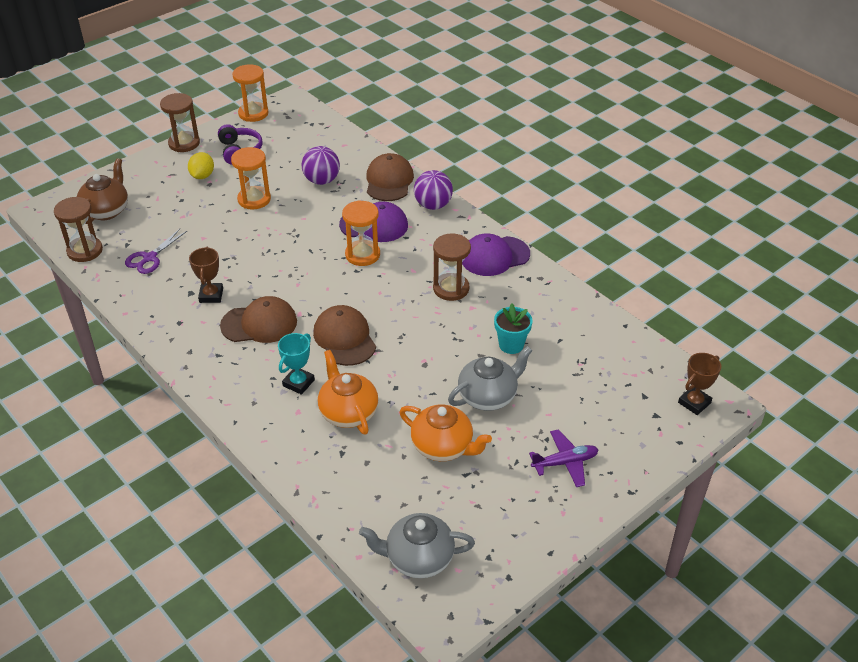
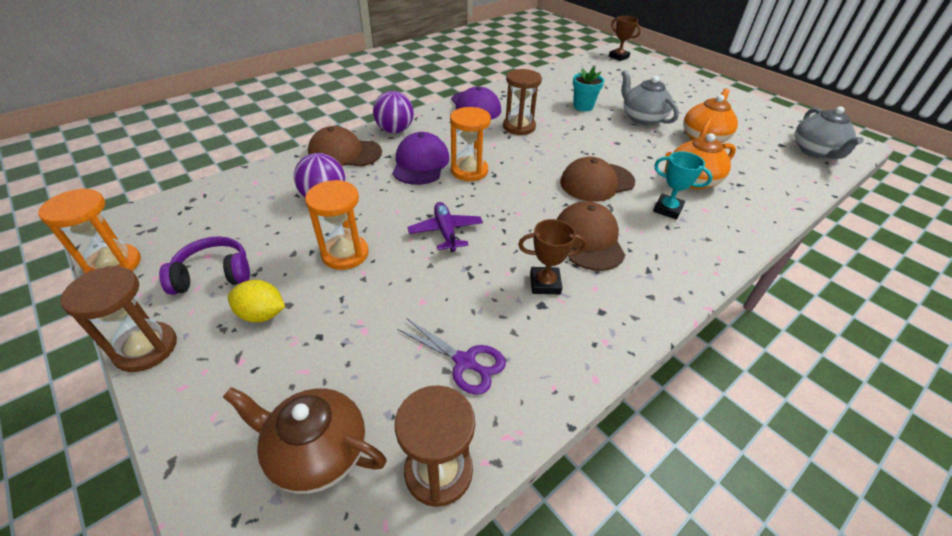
camera: 90 degrees left, 0 degrees up
(565, 462) = (691, 96): purple plane -> purple plane (446, 232)

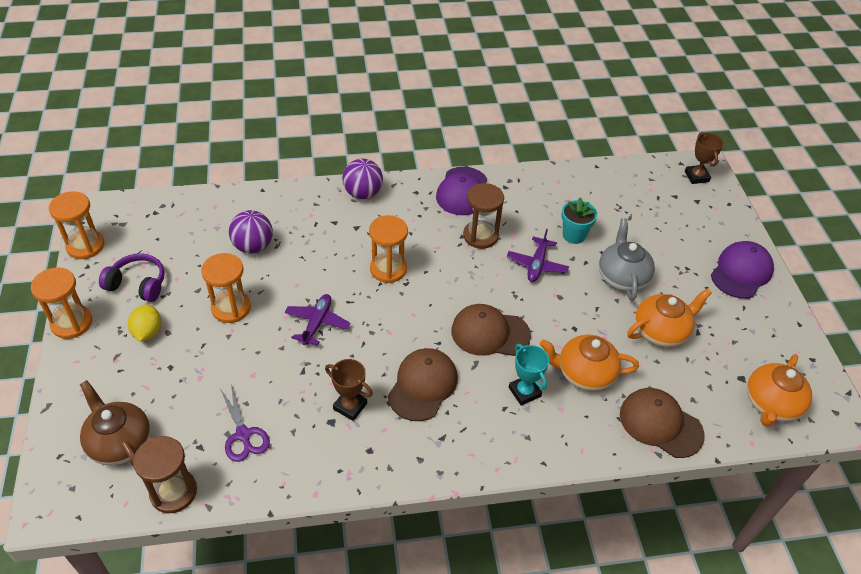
camera: 30 degrees right, 5 degrees up
(146, 348) = (72, 323): brown hourglass -> orange hourglass
(262, 314) = (148, 332): yellow lemon -> yellow lemon turned 45 degrees clockwise
(344, 153) = (301, 203): brown cap -> brown cap (660, 424)
(420, 163) = (354, 242): purple cap -> purple cap (741, 272)
(579, 130) = (537, 265): none -> purple plane
(815, 152) = (771, 404): grey teapot -> orange teapot

